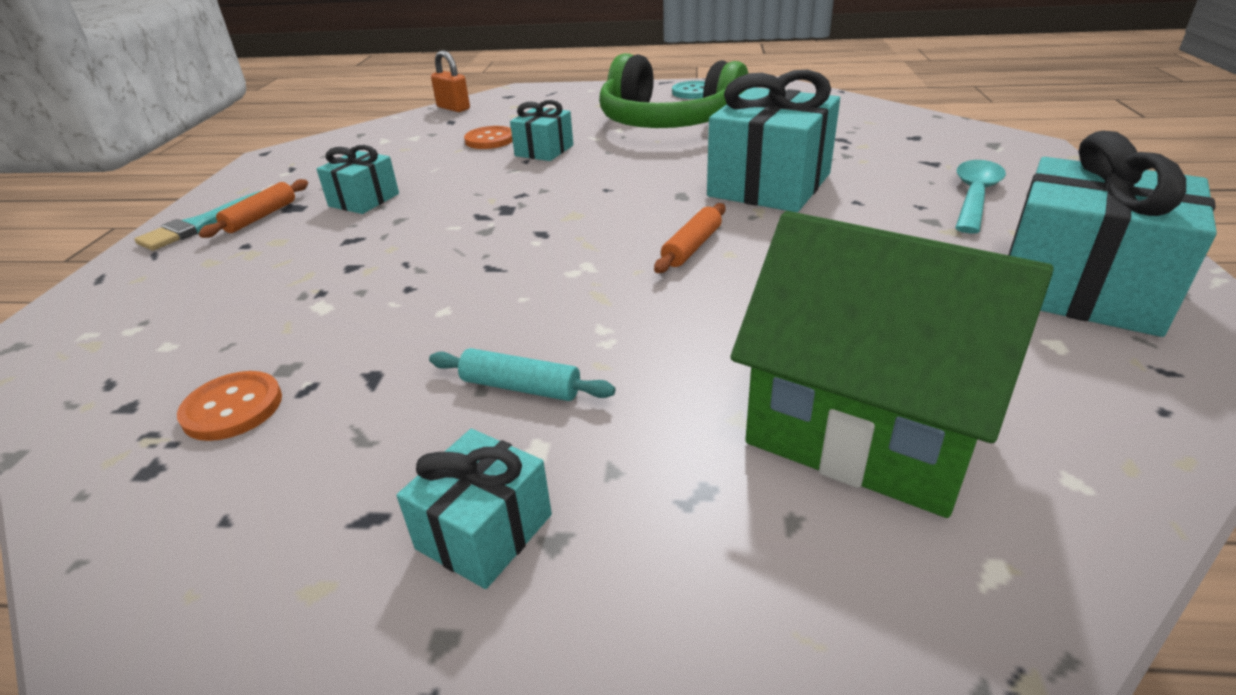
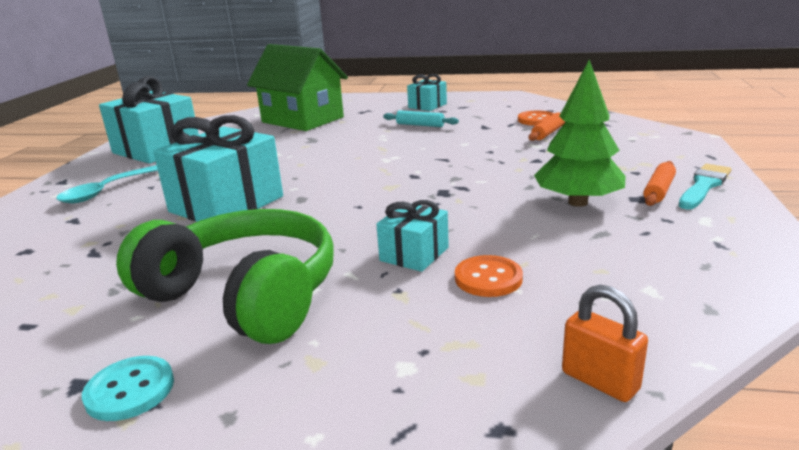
camera: 175 degrees left, 10 degrees down
(364, 200) = (578, 202): turquoise gift -> green tree
(692, 247) = (319, 166): orange rolling pin -> orange rolling pin (548, 133)

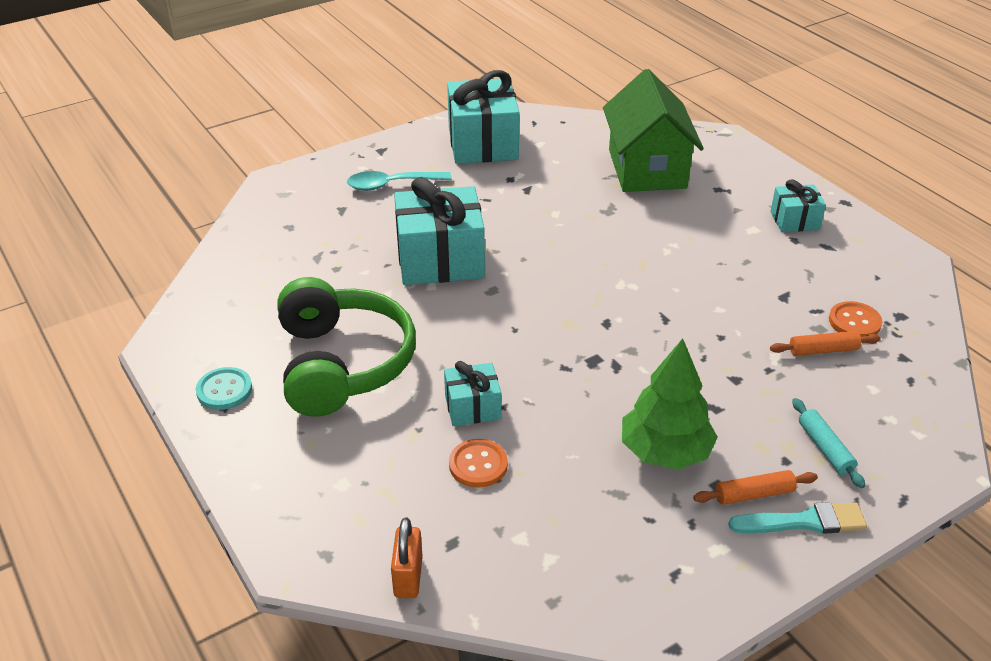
camera: 45 degrees right, 15 degrees up
(420, 125) = (731, 251): turquoise rolling pin -> turquoise rolling pin (825, 448)

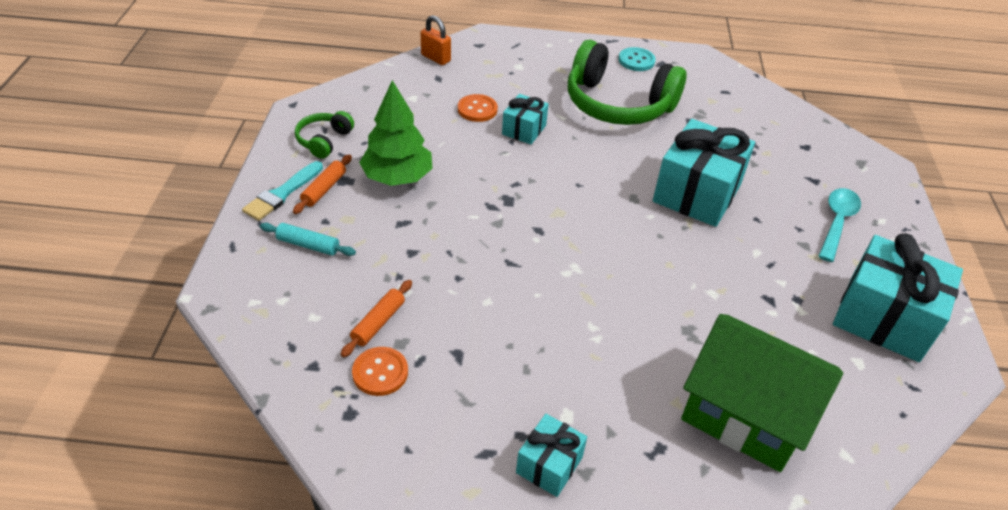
camera: 125 degrees right, 5 degrees up
(693, 556) = (324, 141): none -> green headphones

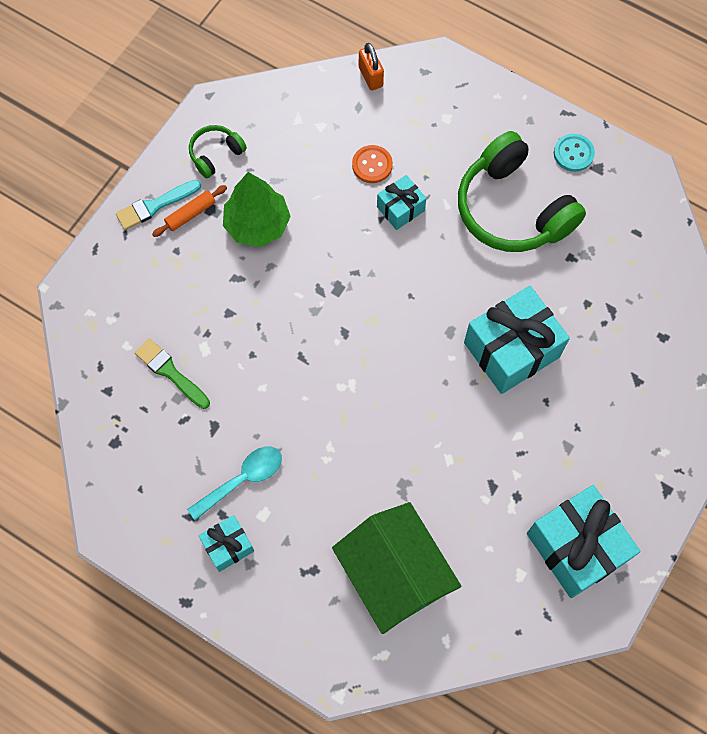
camera: 30 degrees right, 25 degrees up
(308, 245) = (152, 271): turquoise rolling pin -> none
(378, 323) = (170, 372): orange rolling pin -> green brush
(380, 372) = (151, 417): orange button -> none
(837, 222) = (618, 436): turquoise spoon -> turquoise spoon (242, 479)

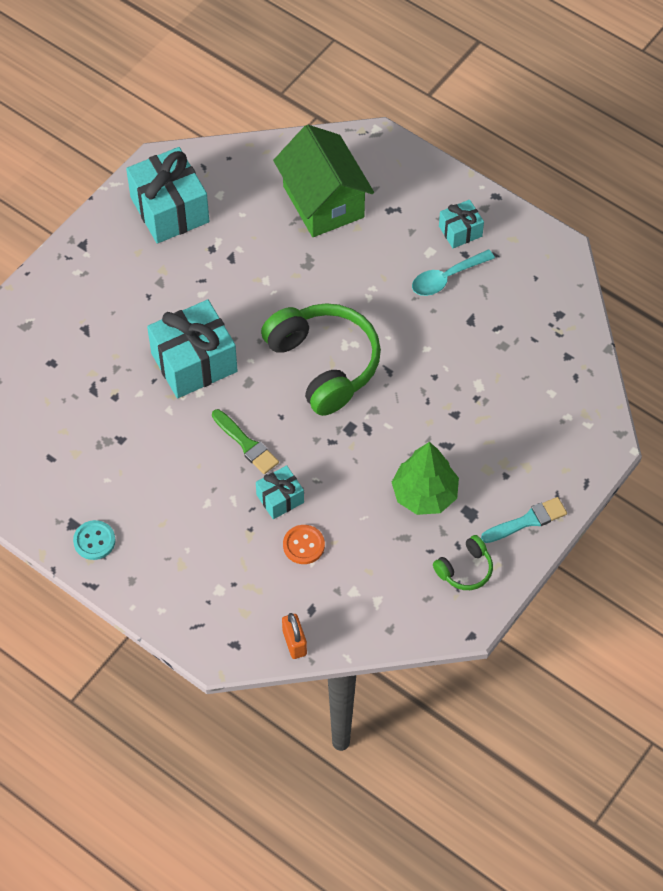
camera: 175 degrees left, 10 degrees down
(170, 372) = (510, 367): green brush -> green brush (246, 444)
(190, 214) = (491, 510): orange rolling pin -> none
(512, 209) = (168, 490): green headphones -> green headphones (324, 364)

